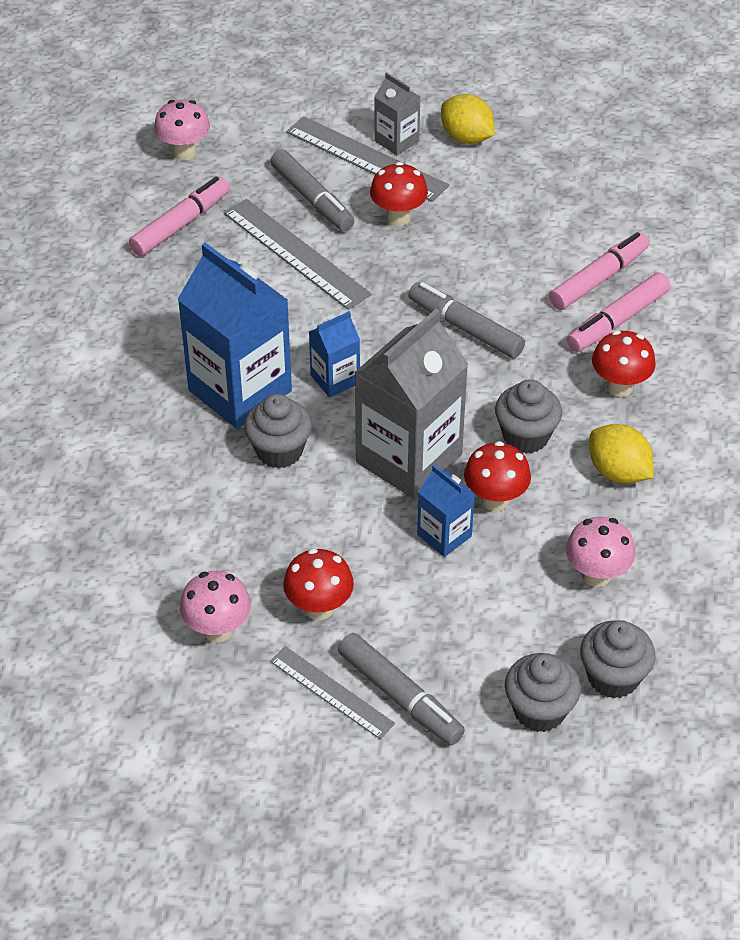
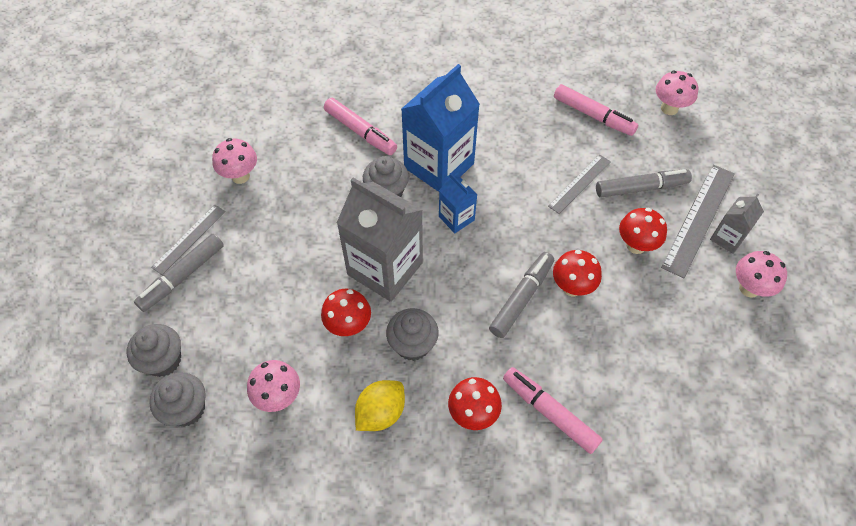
camera: 85 degrees right, 10 degrees up
(295, 253) = (579, 183): grey ruler -> grey ruler, size x0.62
(312, 199) = (641, 188): grey marker -> grey marker turned 150 degrees counterclockwise
(319, 608) = (255, 226): red mushroom -> red mushroom (572, 287)
(444, 535) = (315, 294): blue carton -> none
(466, 137) = (749, 288): yellow lemon -> pink mushroom
(599, 279) = (598, 397): pink marker -> pink marker (360, 132)

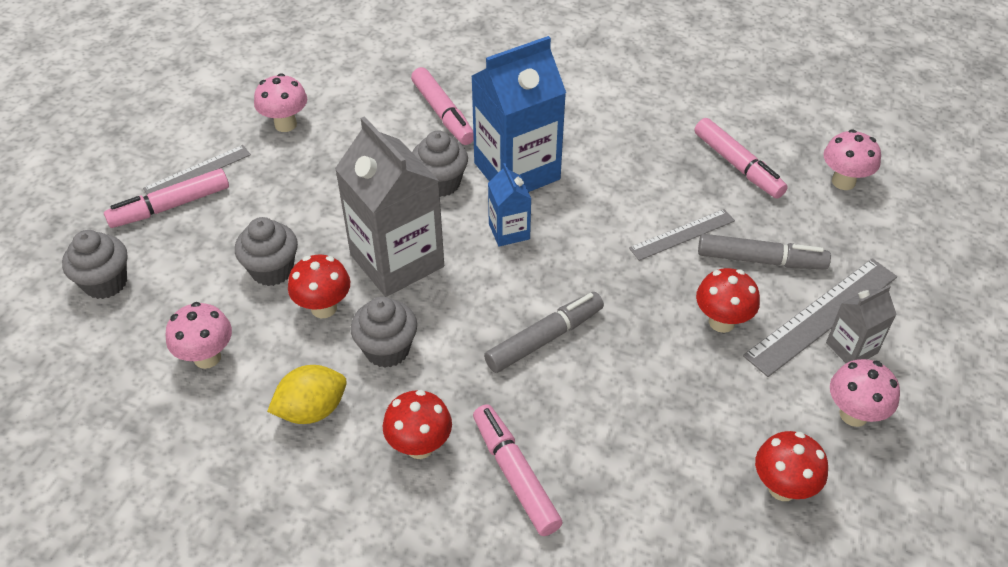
camera: 20 degrees right, 10 degrees down
(182, 276) = (170, 206): grey marker -> pink marker
(186, 409) = (103, 338): grey cupcake -> grey cupcake (272, 270)
(572, 287) = (614, 345): red mushroom -> red mushroom (782, 487)

